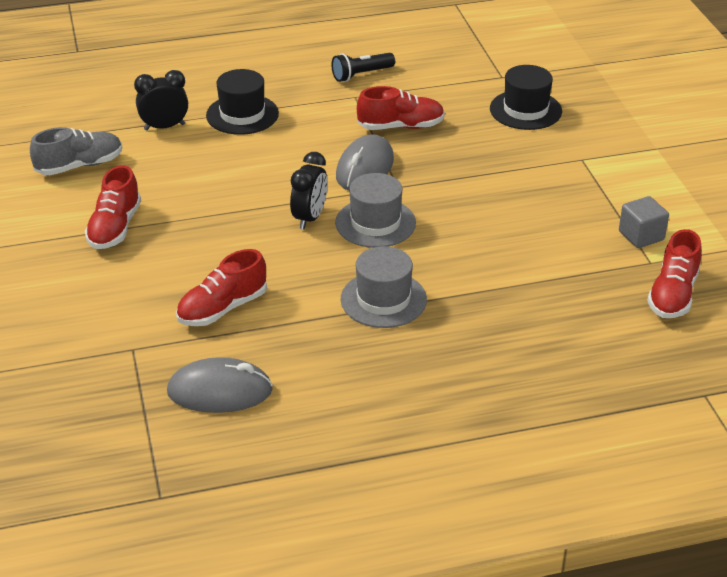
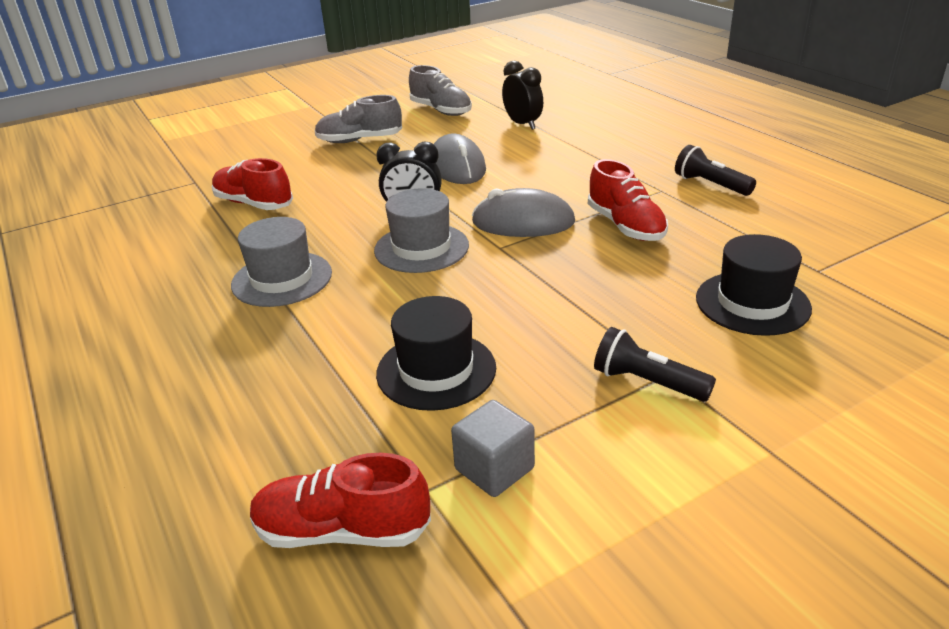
camera: 75 degrees right, 5 degrees down
(115, 228) = (359, 140): red shoe -> grey shoe
(220, 391) = (133, 227): grey mouse -> grey mouse (457, 166)
(242, 114) = (572, 148): black hat -> black hat (436, 370)
(587, 168) = (647, 382): none -> black flashlight

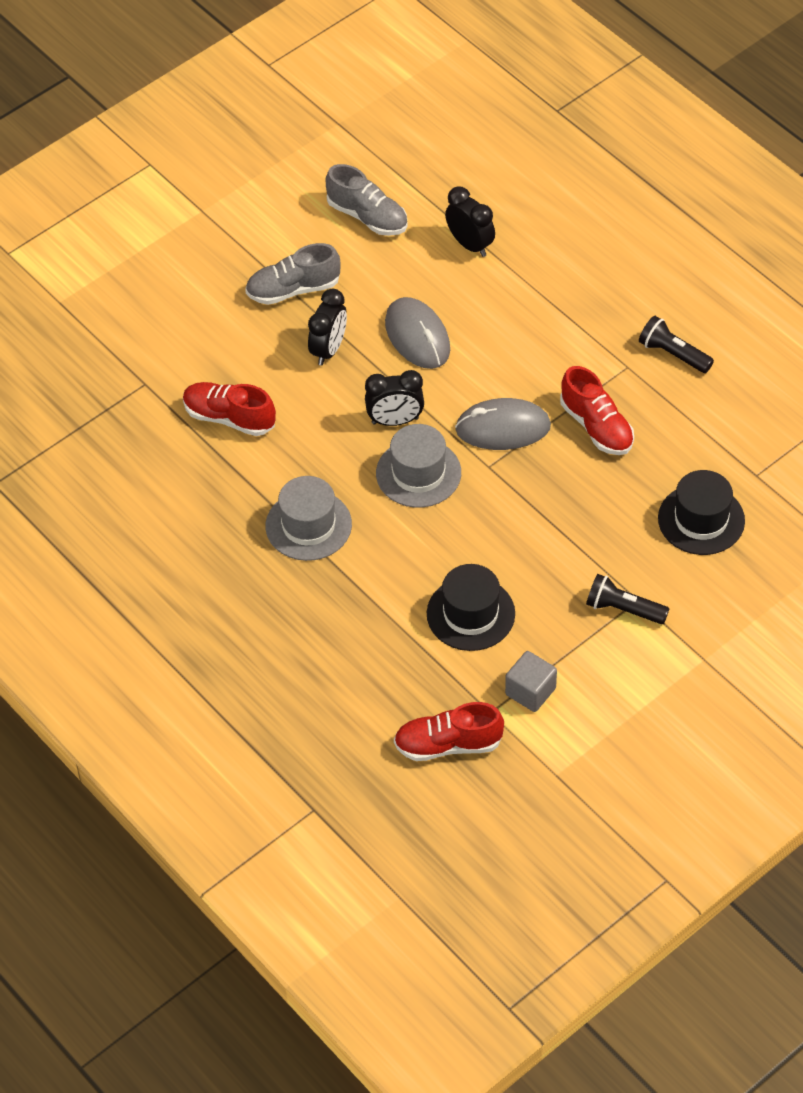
camera: 10 degrees left, 20 degrees up
(372, 170) = (328, 350): none -> black clock

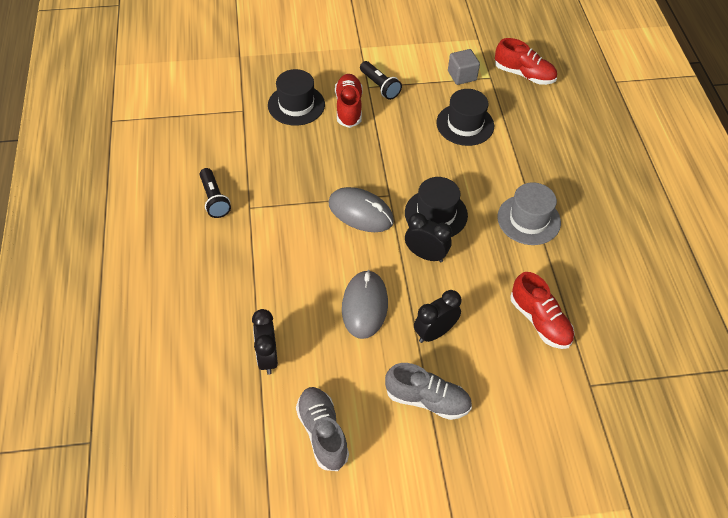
camera: 150 degrees left, 0 degrees up
(418, 473) = (436, 214): grey hat -> black hat
(596, 426) = (303, 182): red shoe -> red shoe (348, 107)

